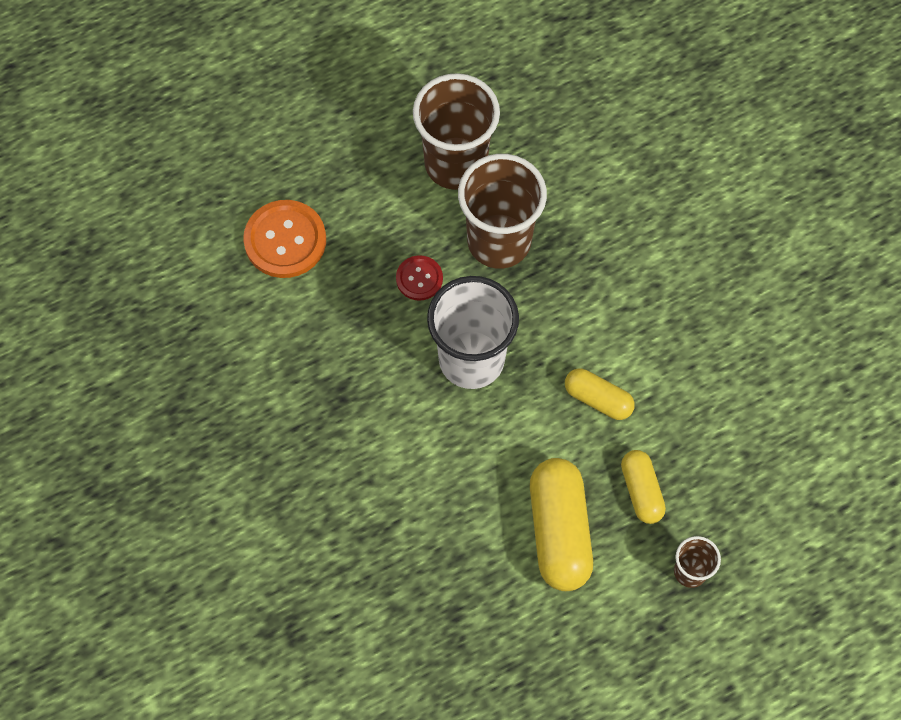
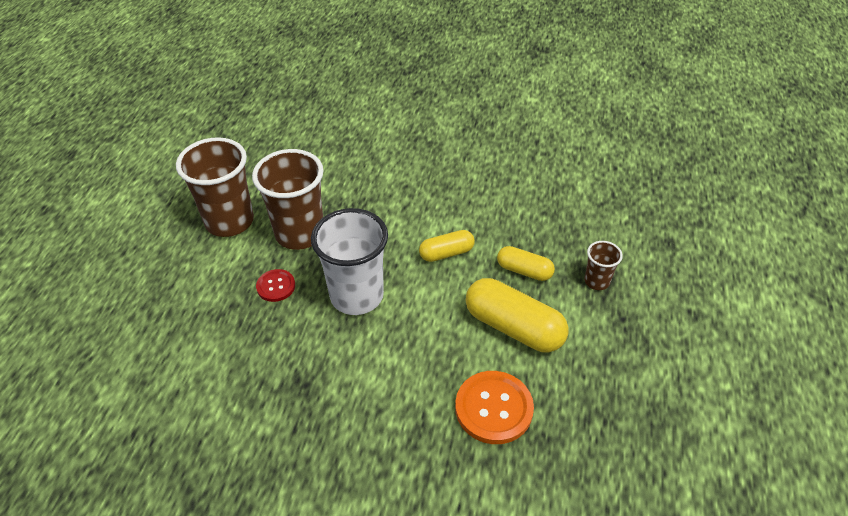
camera: 50 degrees left, 20 degrees down
(285, 240) = (163, 339): orange button -> orange button (493, 408)

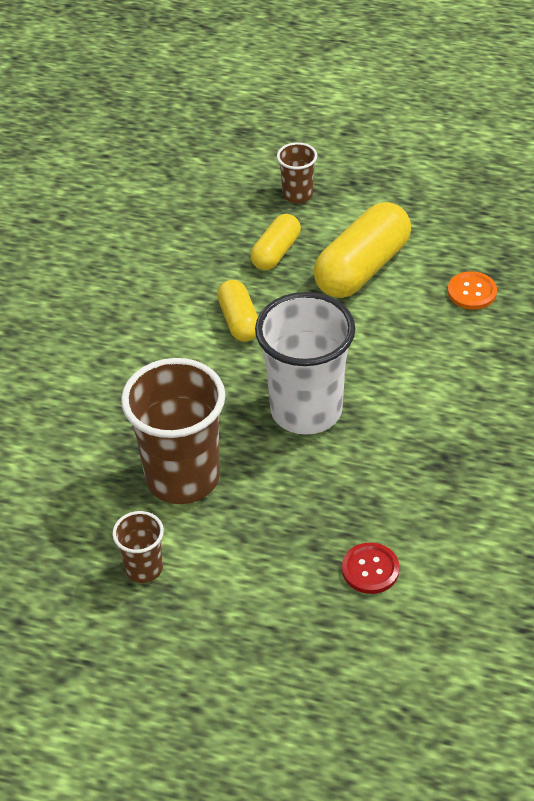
camera: 85 degrees left, 0 degrees up
(229, 221) = (144, 568): brown cup -> brown cup, size x0.48
(276, 286) = (283, 498): red button -> red button (370, 569)
(493, 408) = (472, 292): orange button -> orange button, size x0.57

